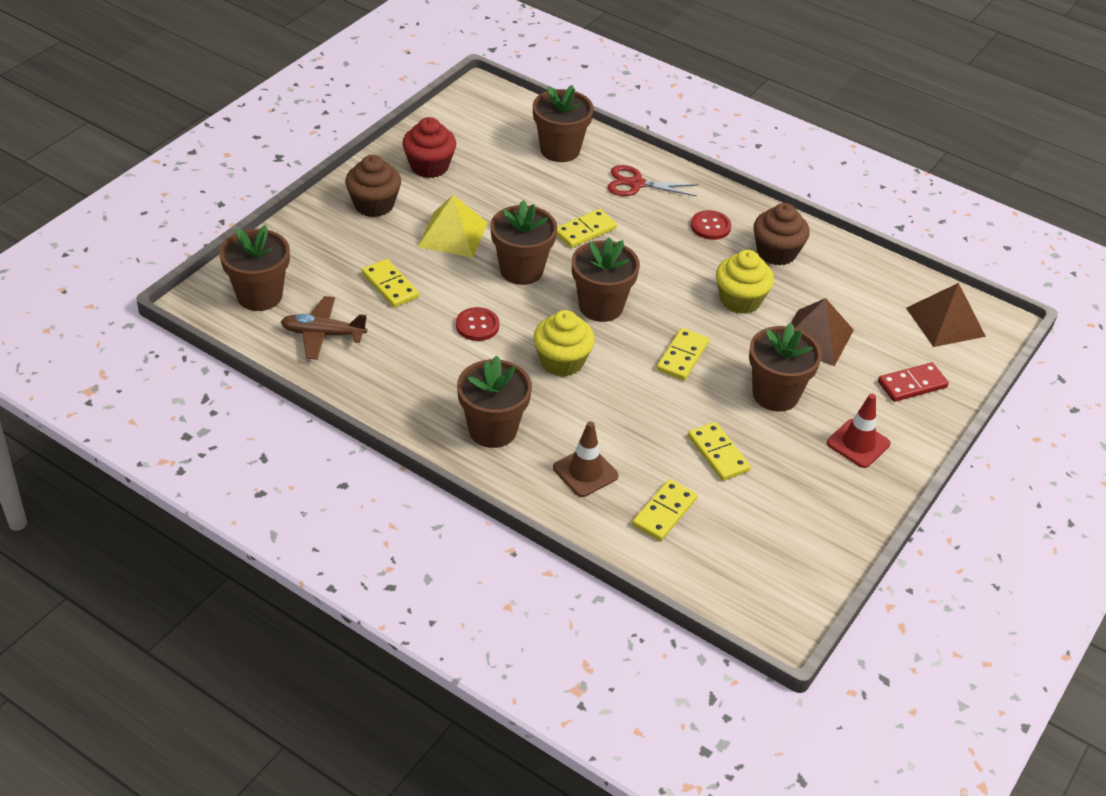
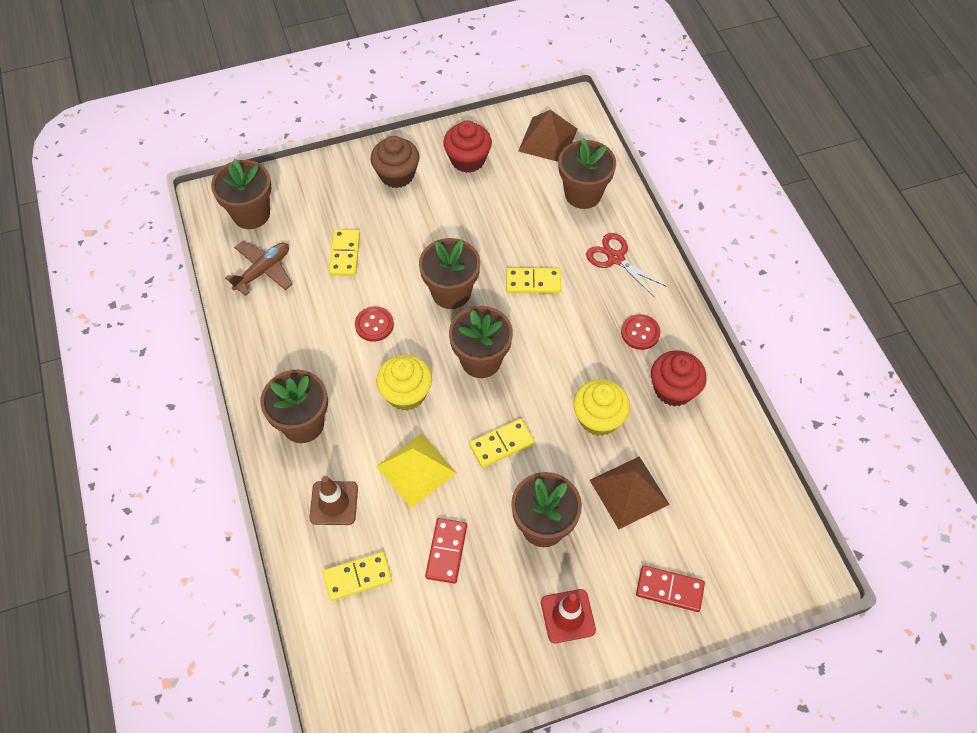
camera: 40 degrees right, 15 degrees up
(323, 334) = (263, 271): brown plane -> brown plane turned 90 degrees clockwise
(453, 234) = (430, 232): yellow pyramid -> yellow pyramid (416, 470)
(718, 453) = (446, 551): yellow domino -> red domino
(776, 252) = (673, 389): brown cupcake -> red cupcake
(945, 322) = (761, 546): brown pyramid -> brown pyramid (548, 140)

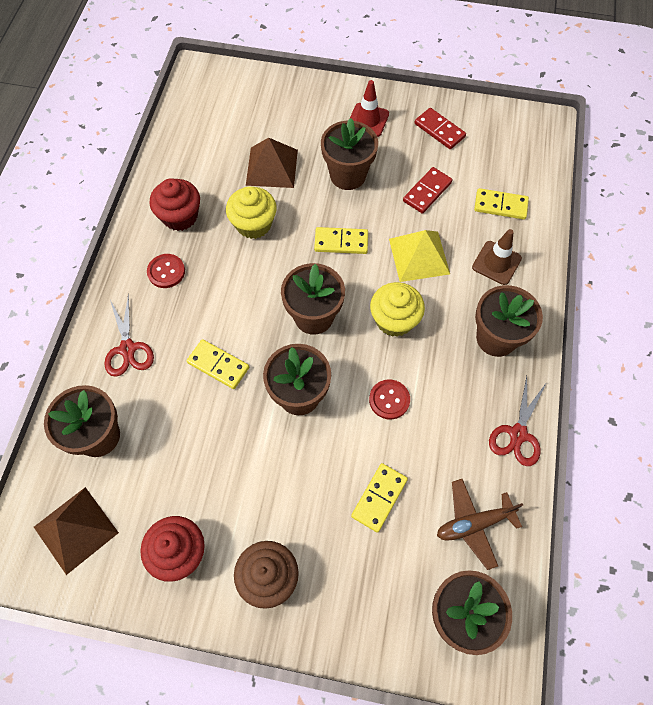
camera: 150 degrees left, 5 degrees up
(252, 350) = (518, 434): none -> red scissors
(669, 589) = (291, 104): red domino -> red domino (439, 130)

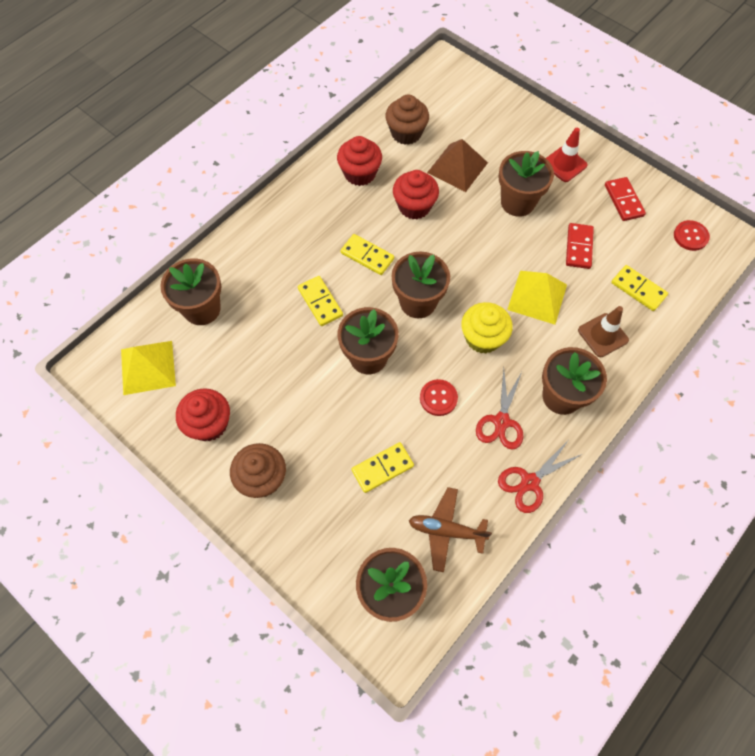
camera: 30 degrees right, 0 degrees up
(76, 529) = (148, 367): brown pyramid -> yellow pyramid
(128, 349) = (260, 256): red scissors -> red scissors (501, 422)
(166, 272) = (323, 211): red button -> red button (690, 236)
(202, 156) = (406, 133): none -> brown cupcake
(253, 224) = (414, 206): yellow cupcake -> red cupcake
(341, 242) = (477, 254): yellow domino -> yellow domino (367, 256)
(427, 192) = (578, 247): red domino -> red domino turned 60 degrees counterclockwise

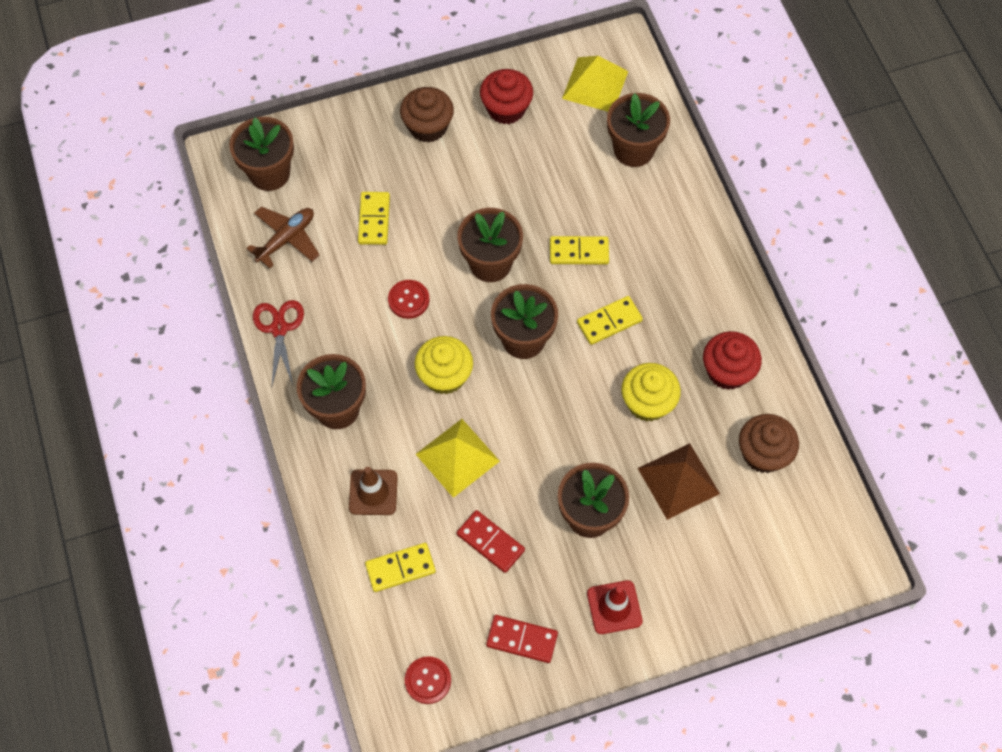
camera: 120 degrees right, 0 degrees up
(414, 206) = (648, 402): red cupcake -> yellow cupcake
(501, 422) = (349, 340): red scissors -> none

